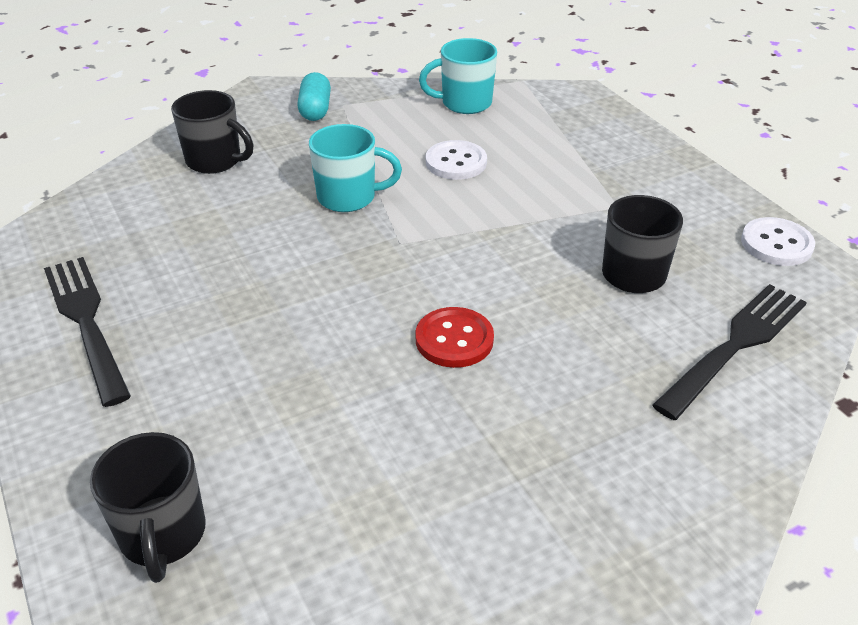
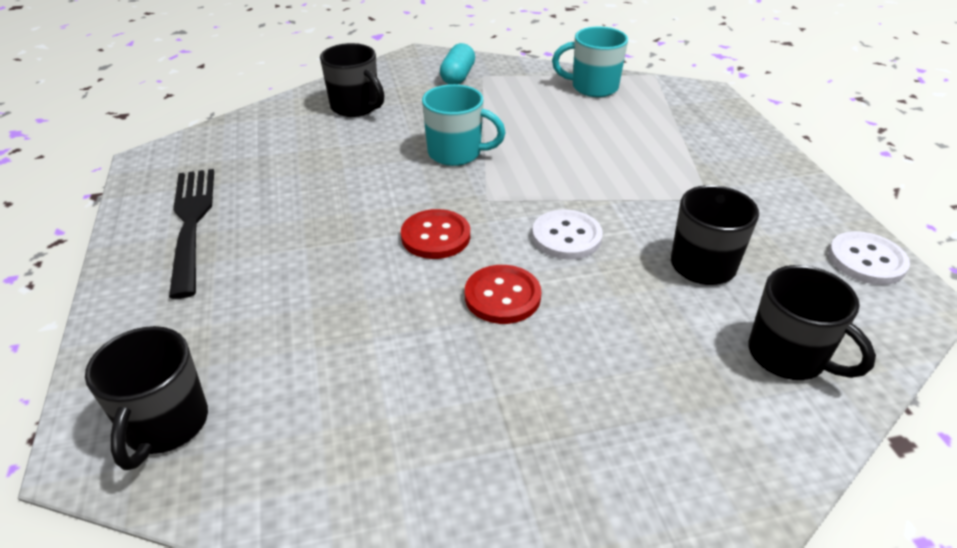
camera: 15 degrees right, 0 degrees up
(362, 290) = (435, 236): none -> red button
(456, 162) = (565, 137): white button -> white button (566, 237)
(734, 347) = (788, 356): black fork -> black mug

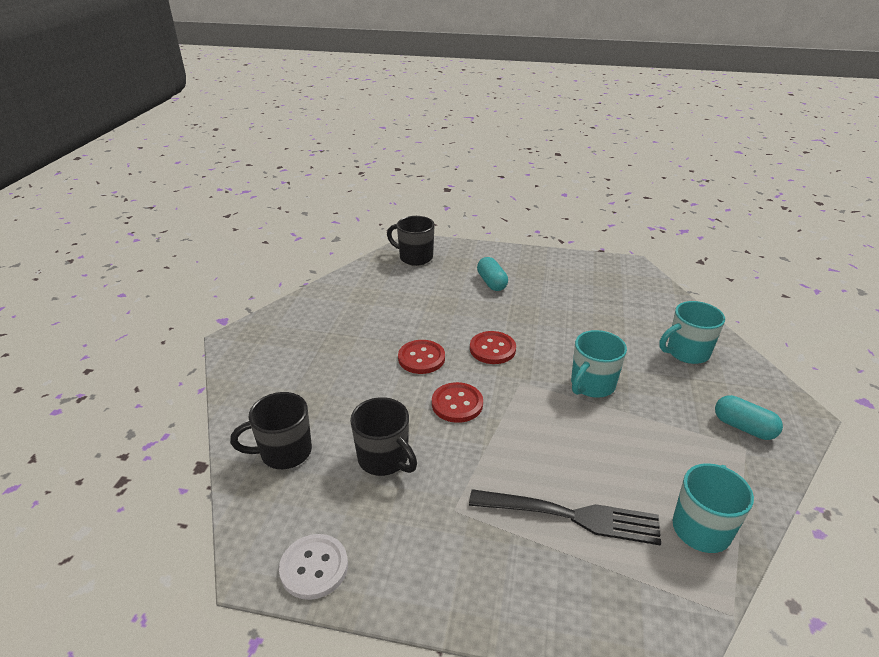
camera: 115 degrees right, 5 degrees down
(192, 224) = (553, 273): black fork -> black fork (570, 516)
(245, 282) = (491, 282): none -> turquoise capsule
(356, 107) = (686, 352): black mug -> turquoise mug
(566, 237) = (457, 404): white button -> red button

